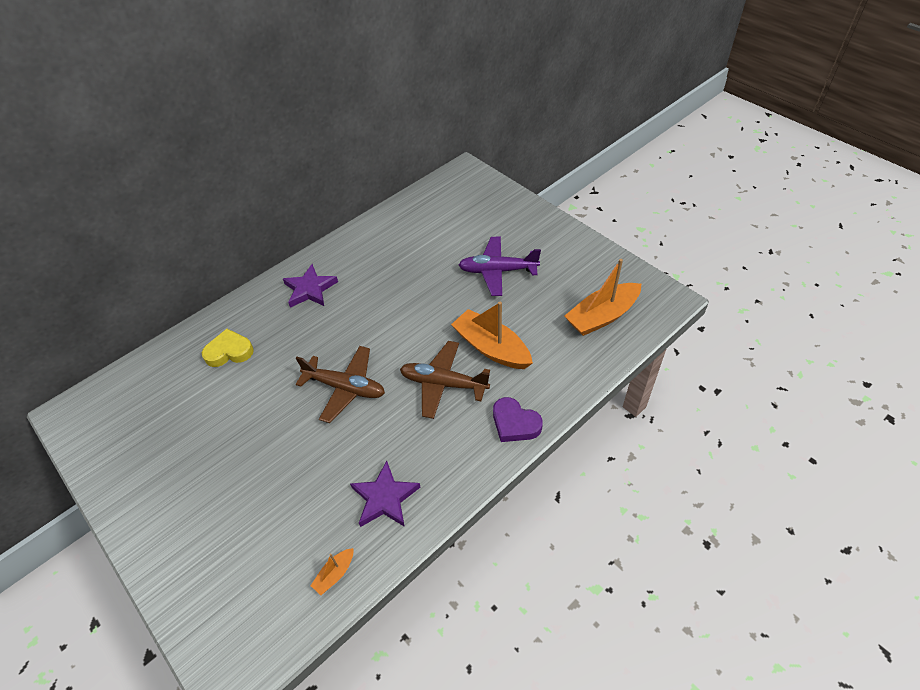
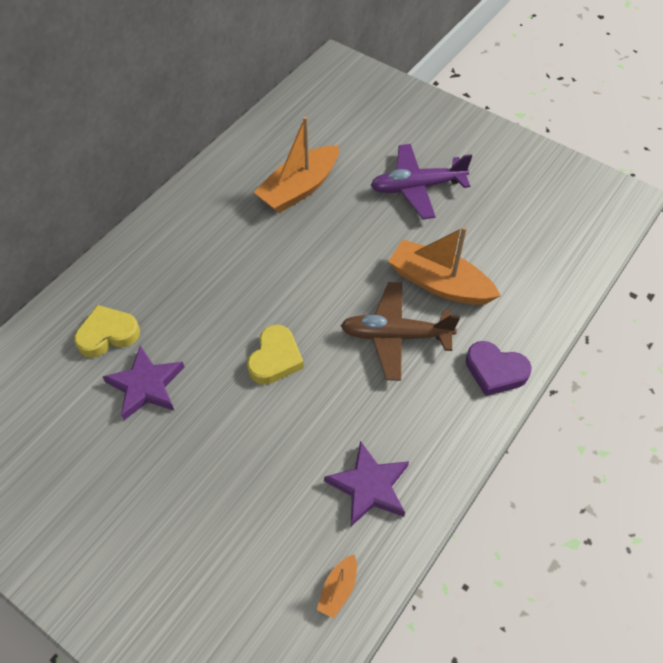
camera: 15 degrees left, 5 degrees up
(310, 289) = (188, 239): purple star -> purple star (146, 385)
(345, 387) = (275, 359): brown plane -> yellow heart
(602, 316) = (556, 228): orange boat -> orange boat (299, 188)

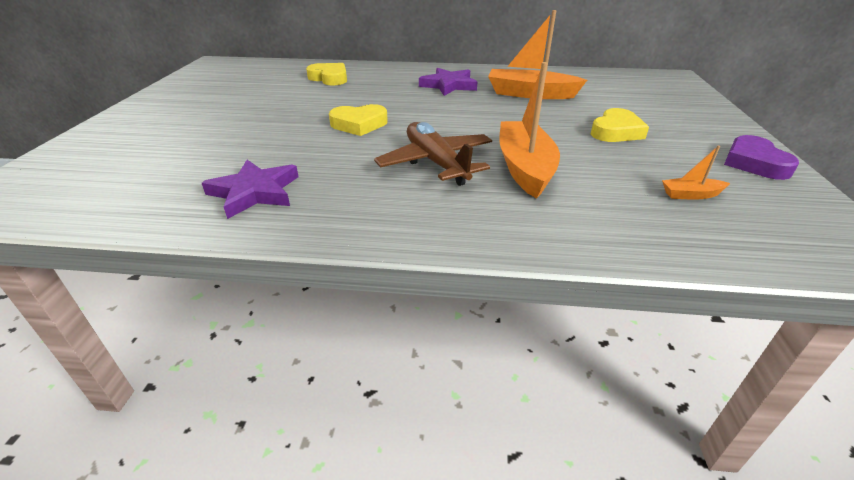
camera: 60 degrees right, 20 degrees down
(146, 385) = (298, 95): purple star -> purple star (449, 85)
(338, 589) = (133, 205): orange boat -> orange boat (691, 195)
(417, 187) = (616, 131): purple plane -> yellow heart
(495, 371) = (455, 227): purple heart -> purple heart (754, 163)

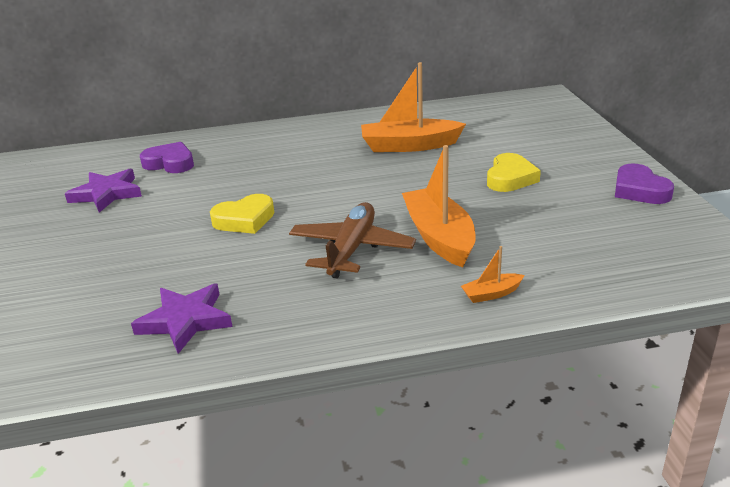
camera: 15 degrees left, 5 degrees down
(329, 78) = (170, 163): yellow heart -> purple heart
(436, 163) = (351, 249): brown plane -> brown plane turned 60 degrees clockwise
(449, 85) = (316, 149): purple star -> purple star (107, 194)
(691, 195) = (593, 235): orange boat -> orange boat (491, 294)

